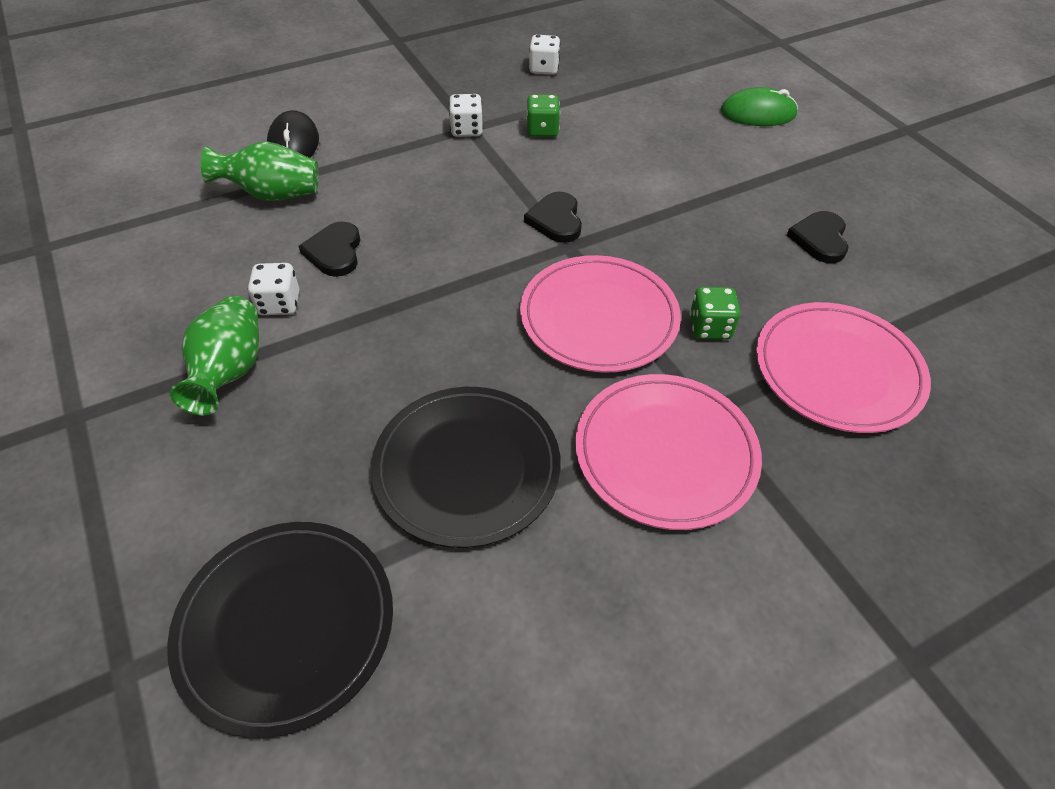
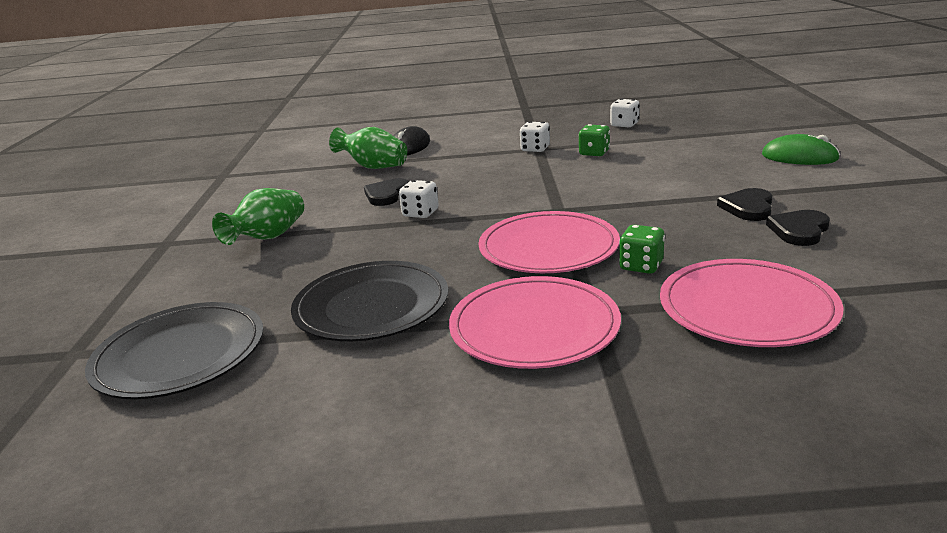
camera: 30 degrees right, 25 degrees down
(279, 304) = (328, 213): white dice -> white dice (420, 213)
(556, 220) = (562, 196): black heart -> black heart (748, 207)

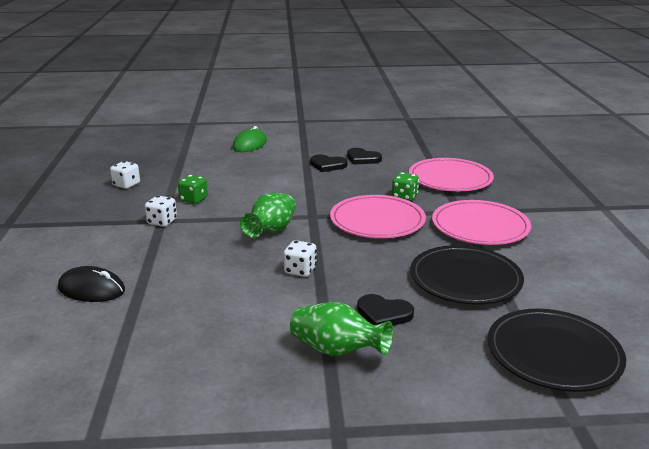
camera: 95 degrees left, 0 degrees up
(373, 167) = (149, 307): green vase -> green vase (271, 231)
(387, 195) = (245, 291): black heart -> black heart (384, 314)

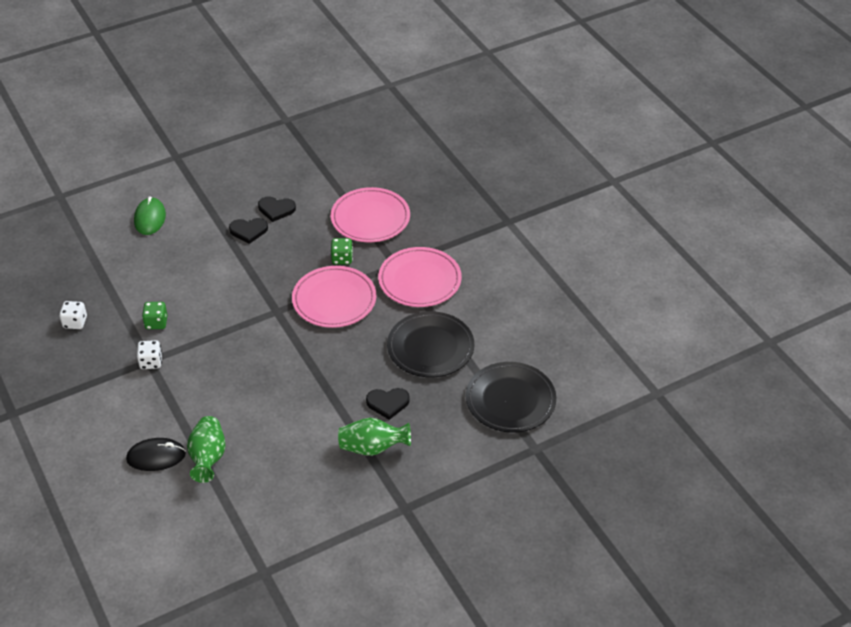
camera: 25 degrees left, 20 degrees up
(271, 231) = (253, 342): green vase -> green vase (208, 458)
(300, 270) = (304, 380): white dice -> none

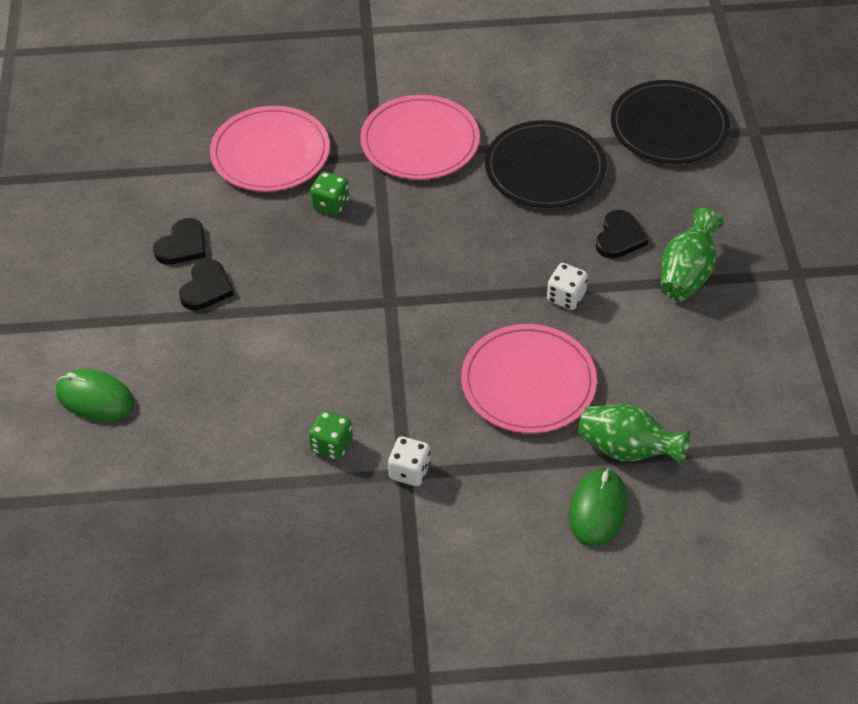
camera: 65 degrees left, 5 degrees up
(75, 322) = (269, 550): white dice -> white dice (566, 297)
(156, 456) = (597, 509): black mouse -> green mouse
(334, 300) = (404, 235): pink plate -> pink plate (528, 382)

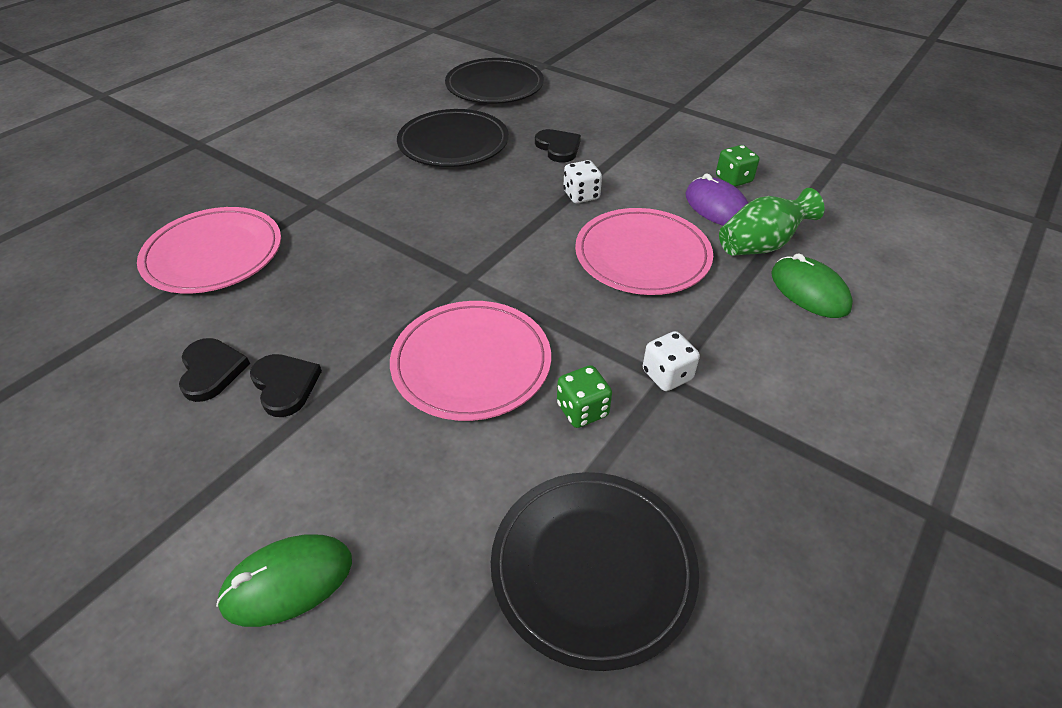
camera: 50 degrees left, 5 degrees down
(221, 522) = (593, 567): none -> black plate
(330, 204) = (321, 253): green dice -> green dice (733, 179)
(420, 142) = (339, 178): pink plate -> pink plate (471, 363)
(652, 392) = (716, 207): none -> purple mouse
(687, 274) = (626, 141): green vase -> none

